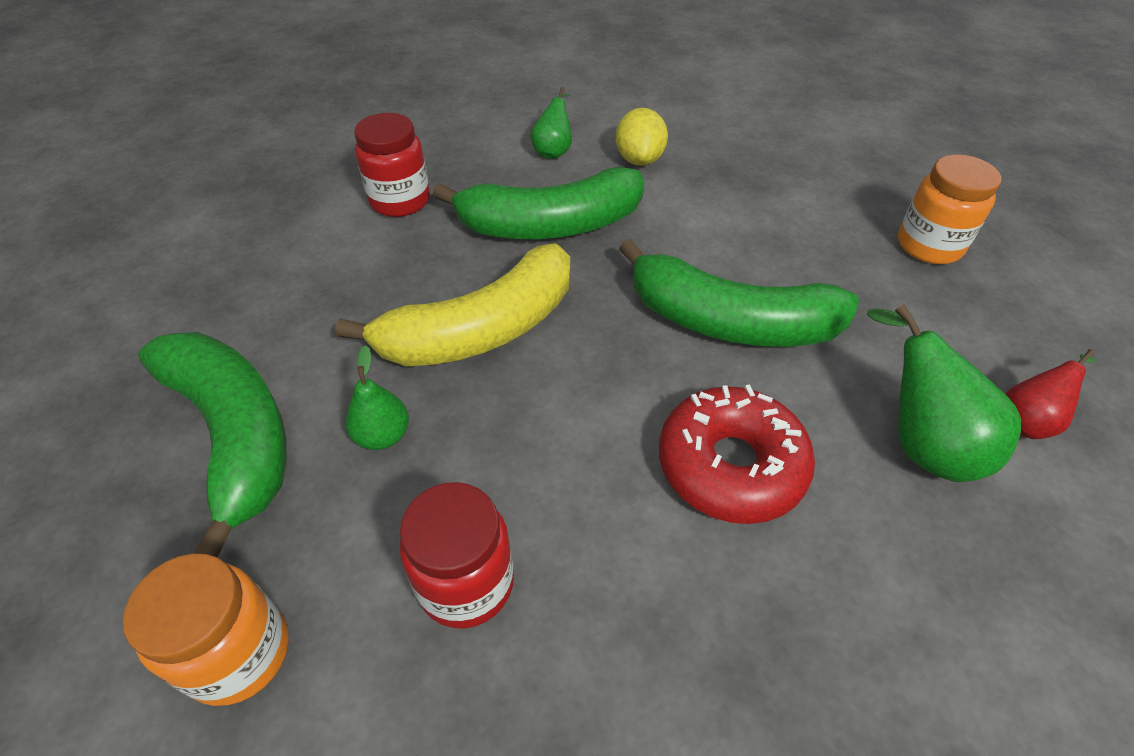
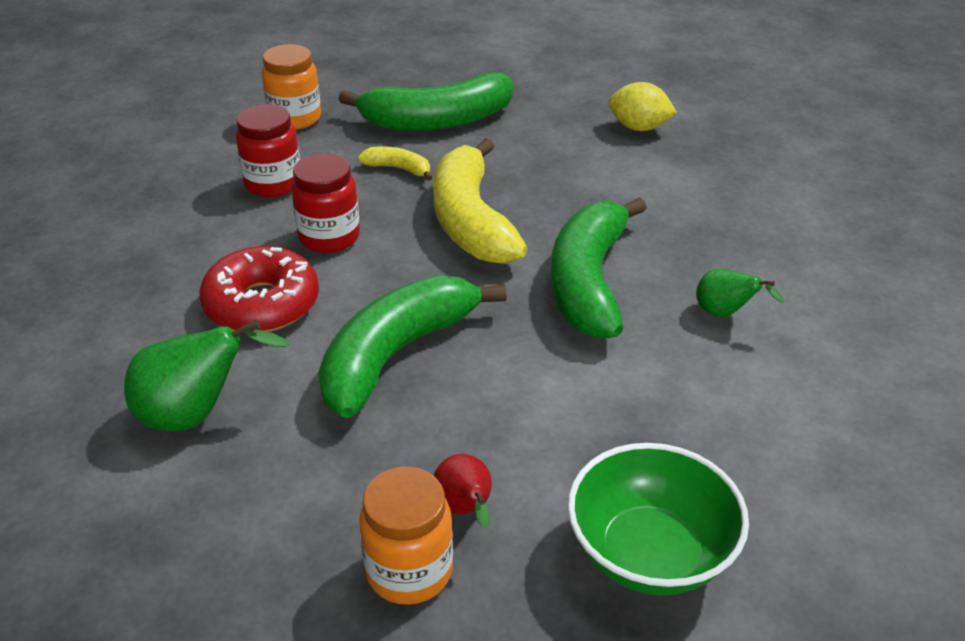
camera: 110 degrees right, 10 degrees down
(383, 435) = (398, 169): green pear -> yellow banana
(400, 201) = (664, 204): red jar -> red jar (329, 237)
(639, 159) = (686, 375): yellow lemon -> yellow lemon (639, 127)
(814, 153) = (650, 553): none -> green bowl
(1027, 420) = (157, 500): red pear -> red pear (465, 510)

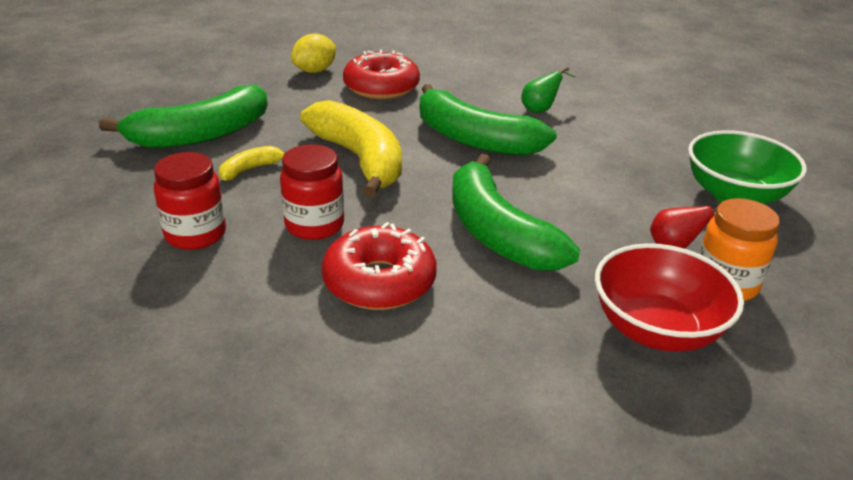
camera: 65 degrees left, 5 degrees down
(196, 415) = (507, 350): green pear -> none
(282, 520) = (656, 330): none -> red bowl
(295, 118) = (96, 197): orange jar -> none
(437, 120) = (201, 135): green banana -> green banana turned 45 degrees clockwise
(471, 221) = (359, 159): yellow banana -> yellow banana turned 135 degrees counterclockwise
(649, 180) = (381, 87): none -> red donut

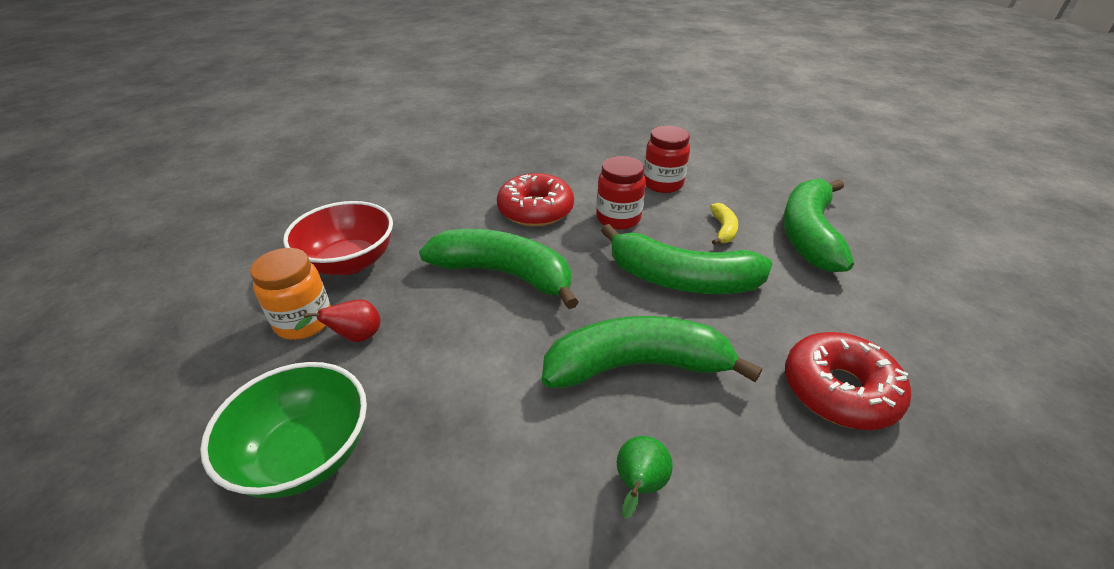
camera: 140 degrees right, 5 degrees up
(315, 71) = (936, 368): yellow lemon -> none
(359, 159) = (681, 279): yellow banana -> green banana

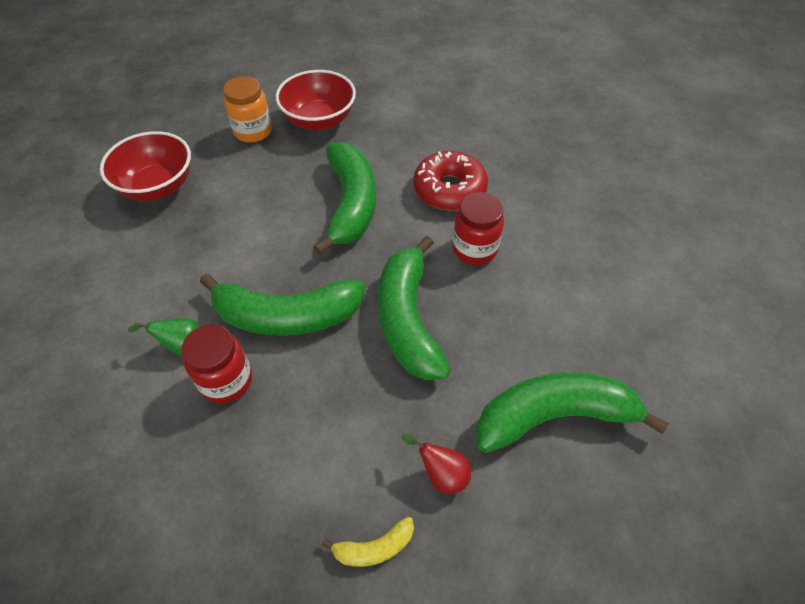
camera: 65 degrees right, 15 degrees up
(305, 455) = (158, 186): green bowl -> red bowl
(355, 337) = (250, 160): red pear -> red pear (442, 474)
(637, 366) = (287, 316): green banana -> green banana turned 120 degrees clockwise
(662, 184) = (564, 266): red jar -> red jar (226, 381)
(723, 230) = (510, 335): yellow banana -> yellow banana (374, 547)
(839, 390) = (317, 462): red donut -> none

